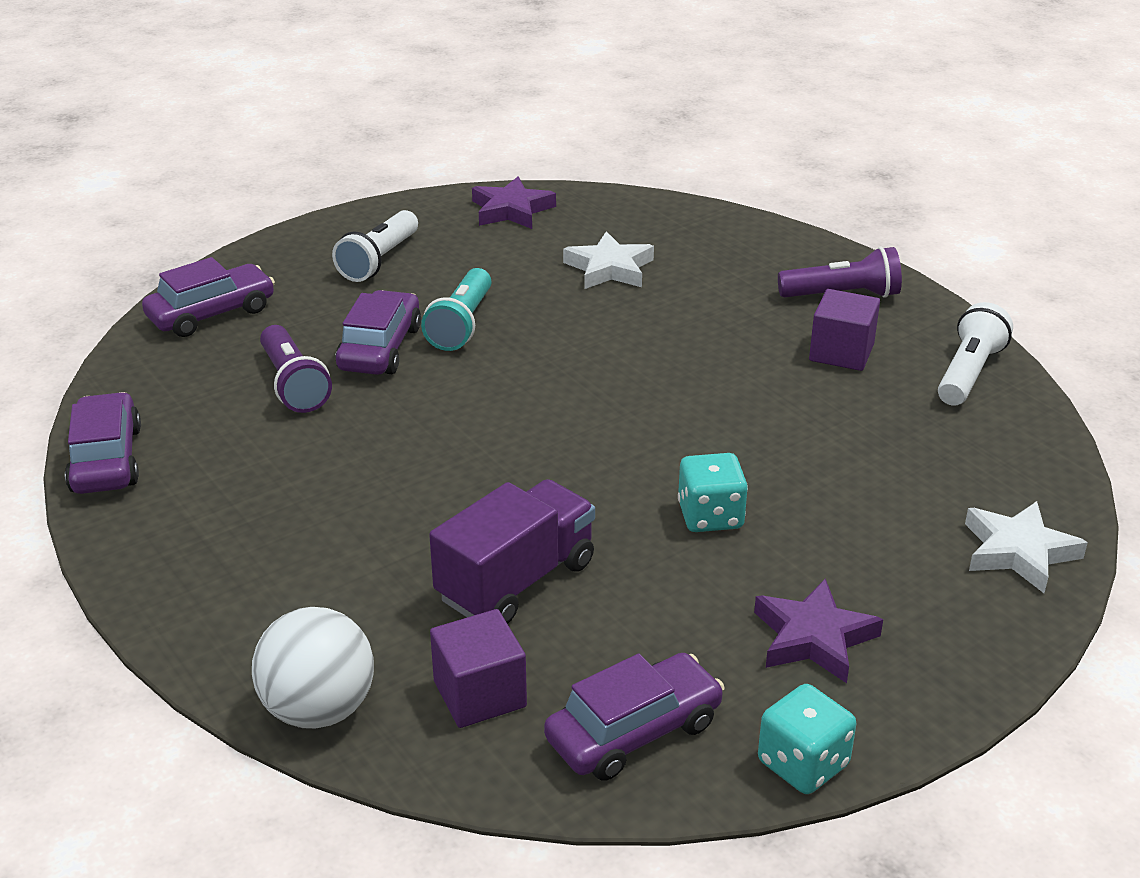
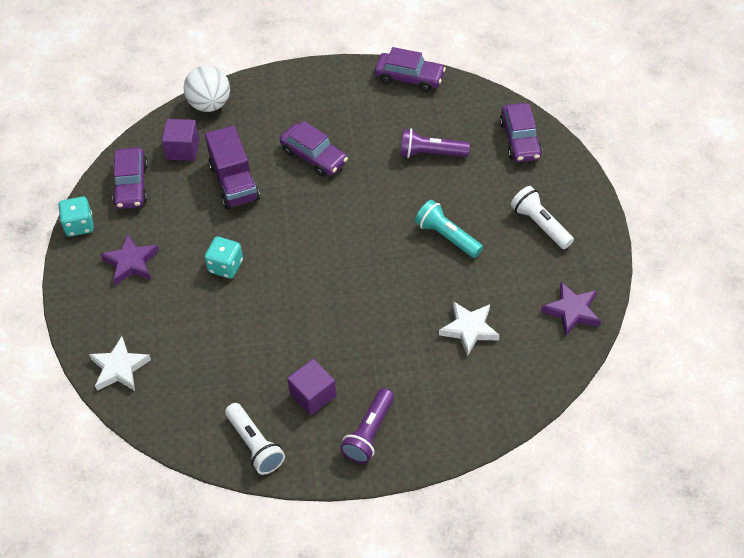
camera: 120 degrees right, 20 degrees up
(380, 348) = (444, 195): purple car -> purple car (314, 156)

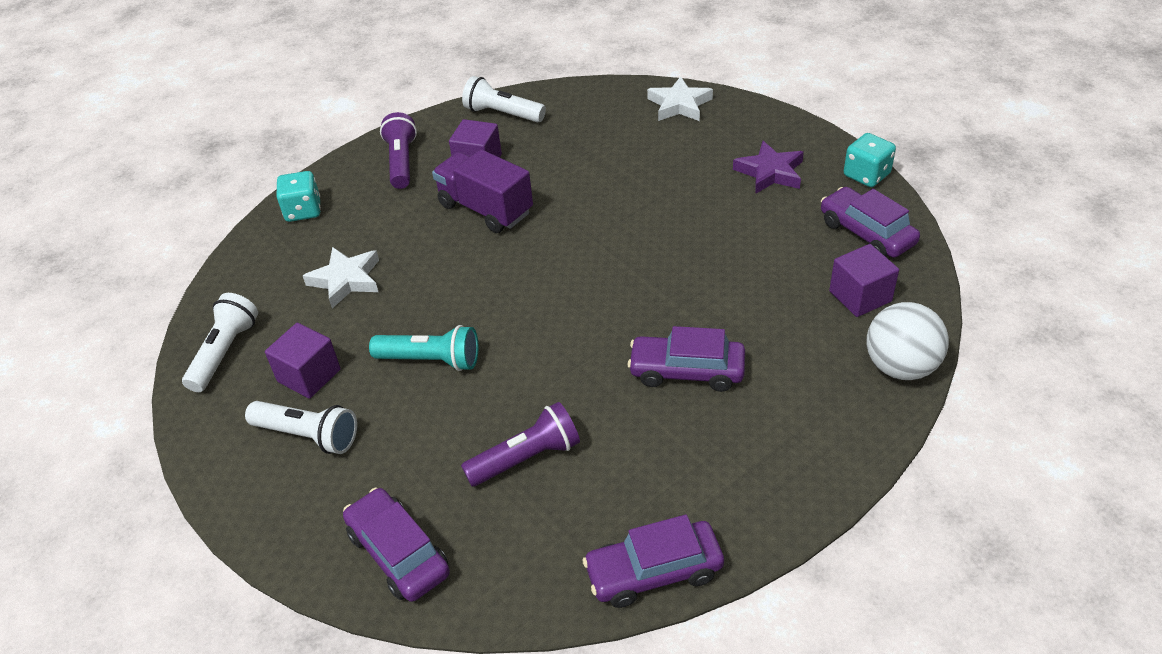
camera: 150 degrees right, 10 degrees down
(225, 266) = (669, 213): turquoise dice -> turquoise dice (303, 211)
(234, 182) = (753, 292): purple truck -> purple truck (485, 209)
(524, 264) = (309, 375): none -> purple cube
(572, 311) = (225, 352): purple star -> white flashlight

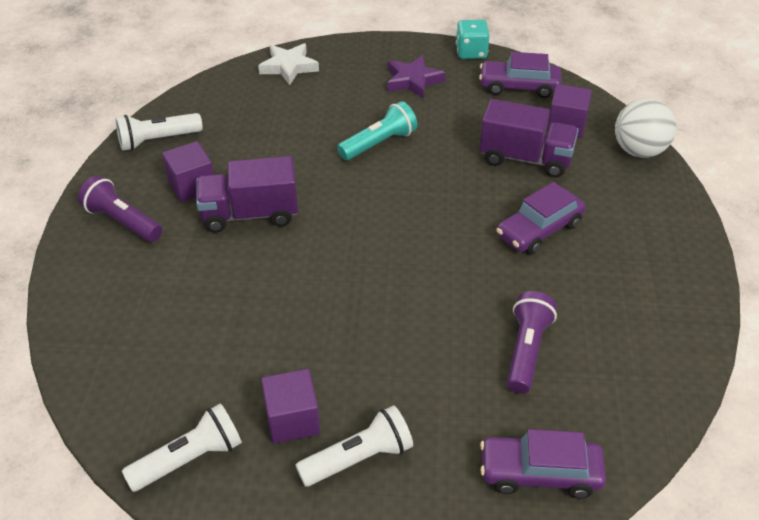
camera: 50 degrees left, 0 degrees up
(225, 352) = (189, 459): white flashlight -> white flashlight turned 90 degrees clockwise
(303, 211) = (87, 310): turquoise dice -> none
(346, 280) = (213, 334): white star -> none
(431, 360) = (370, 340): turquoise flashlight -> turquoise flashlight (379, 143)
(654, 572) = (686, 353): purple car -> none
(770, 302) = (525, 158): none -> purple truck

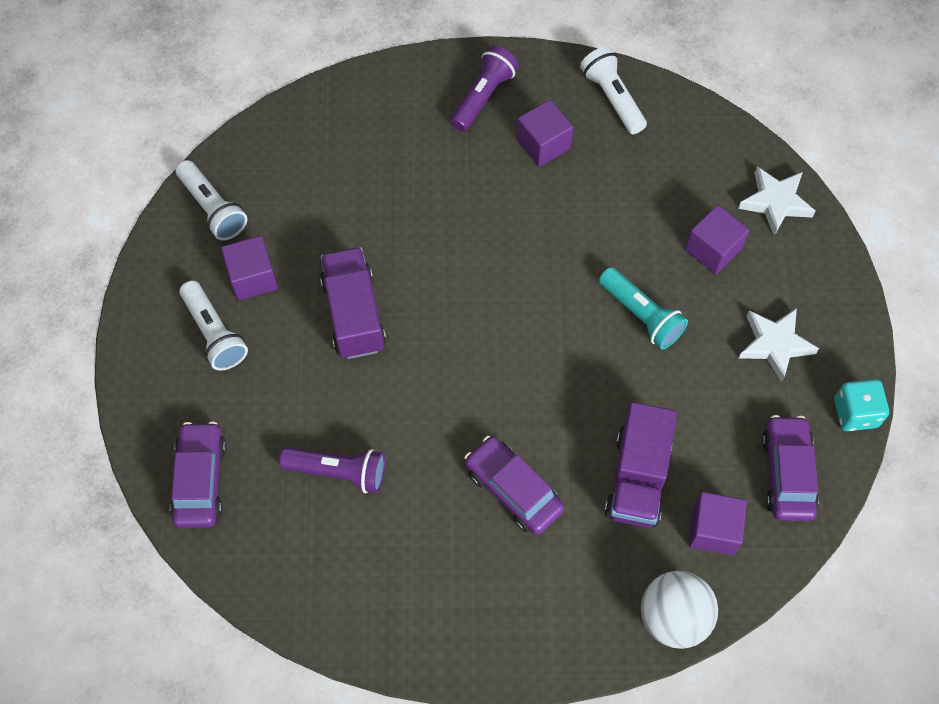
camera: 85 degrees right, 20 degrees up
(250, 214) = (506, 204): purple truck -> purple truck (353, 314)
(324, 101) = (713, 249): none -> purple cube
(413, 80) = (775, 344): purple star -> white star

